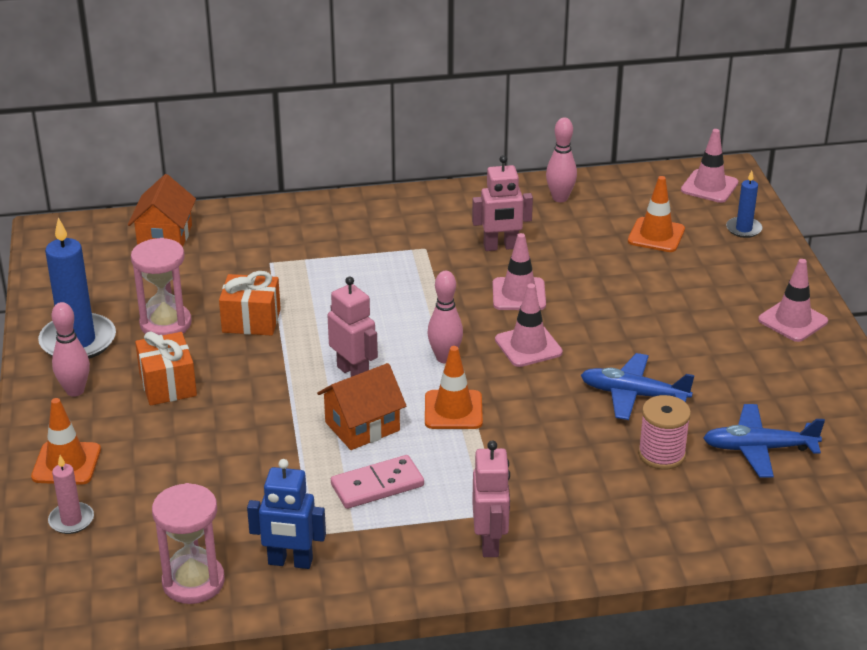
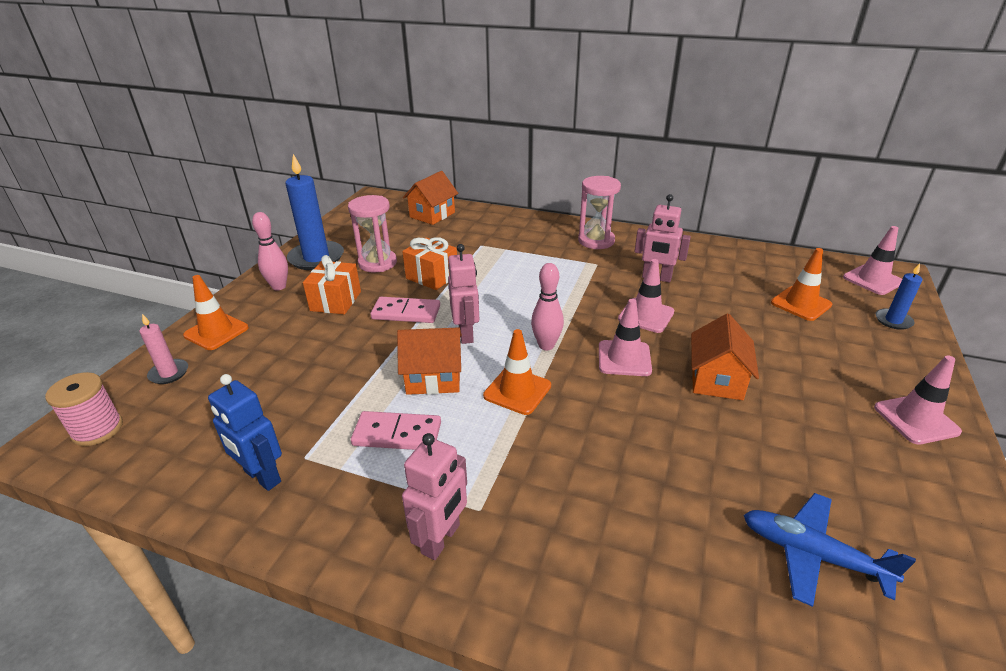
camera: 30 degrees right, 0 degrees up
(193, 582) = (178, 461): pink hourglass -> pink hourglass (596, 241)
(265, 372) = (406, 313): none -> pink domino
(560, 198) = (729, 257): pink bowling pin -> none
(622, 339) = (716, 380): none -> orange house
(633, 395) = (696, 436): blue plane -> none
(661, 454) = (688, 513): pink spool -> pink spool (97, 429)

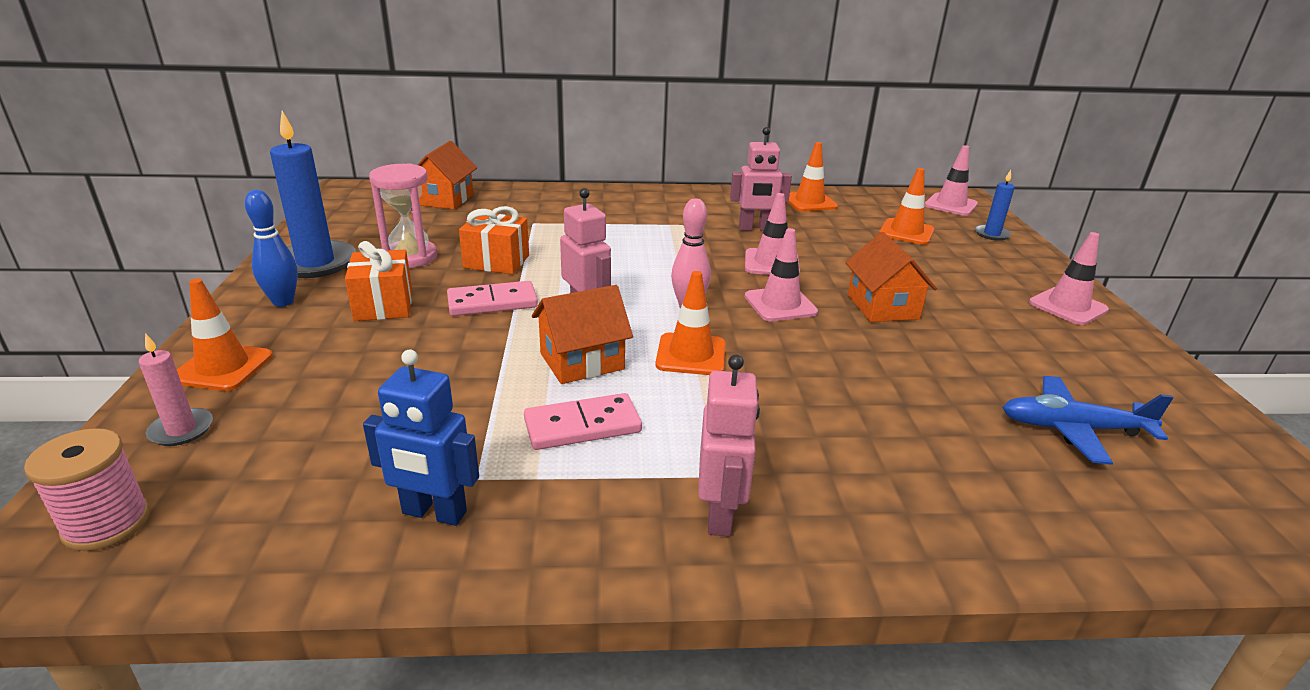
camera: 25 degrees left, 5 degrees down
(279, 287) = (283, 302): pink bowling pin -> blue bowling pin
(596, 241) = (665, 203): pink hourglass -> none
(727, 257) = (809, 202): none -> orange traffic cone

